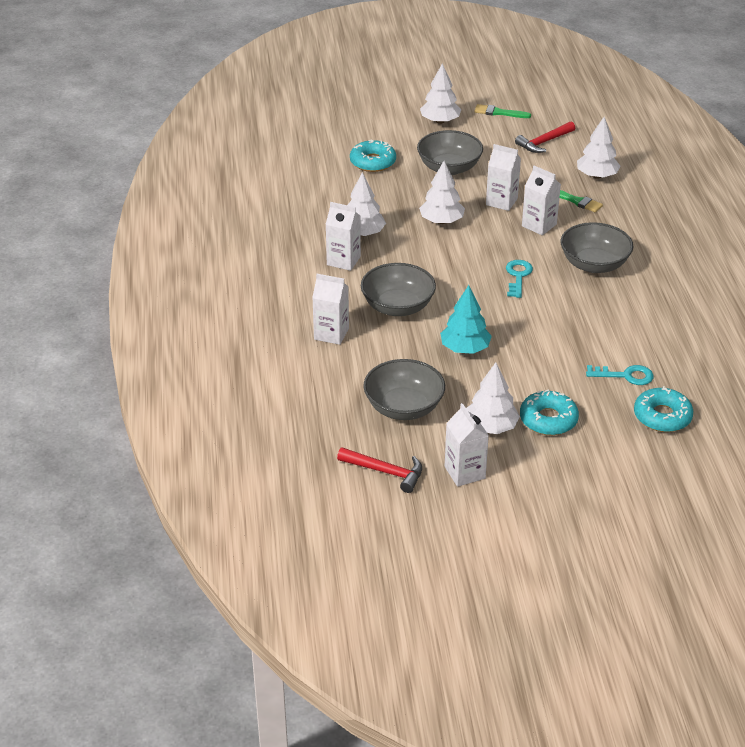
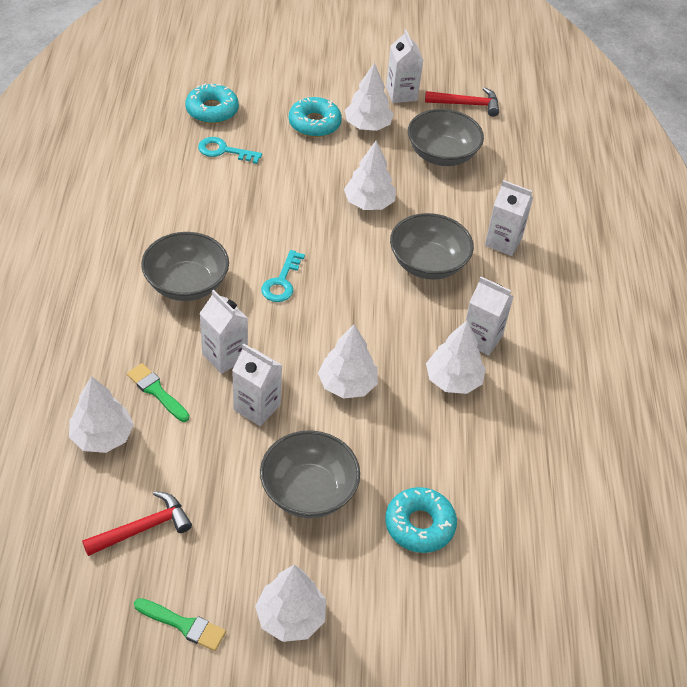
camera: 175 degrees left, 10 degrees up
(386, 472) = (467, 104): red hammer -> red hammer turned 150 degrees clockwise
(465, 348) = (369, 203): turquoise tree -> white tree

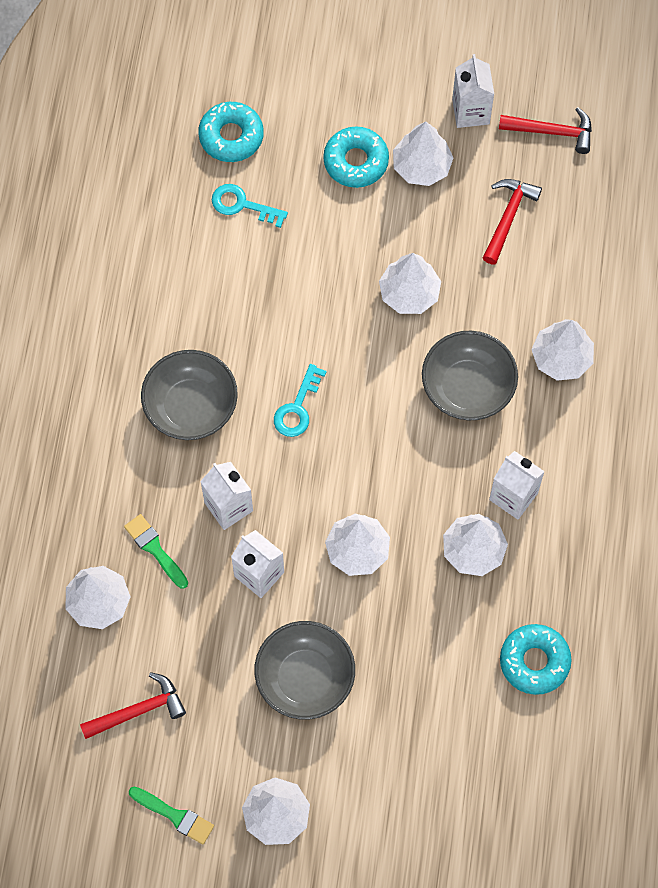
camera: 10 degrees right, 20 degrees up
(419, 525) = (413, 723): turquoise donut -> turquoise donut (534, 661)
(442, 154) = (508, 217): grey bowl -> red hammer
(503, 242) = (561, 358): white carton -> white tree

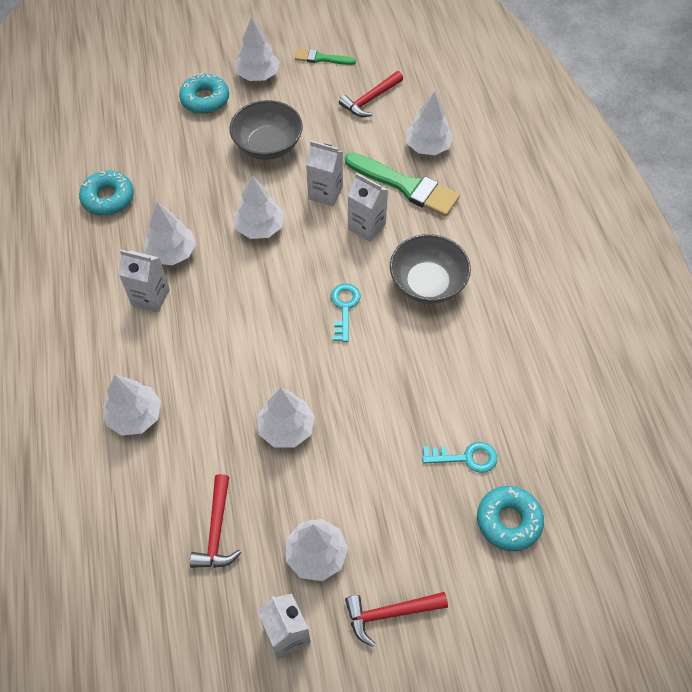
camera: 160 degrees right, 10 degrees down
(155, 549) = (406, 186): green brush -> green brush, size x1.85
(356, 161) = (381, 537): turquoise donut -> turquoise donut (205, 99)
(467, 387) = (211, 366): grey bowl -> none
(552, 132) = (195, 641): red hammer -> red hammer (389, 613)

